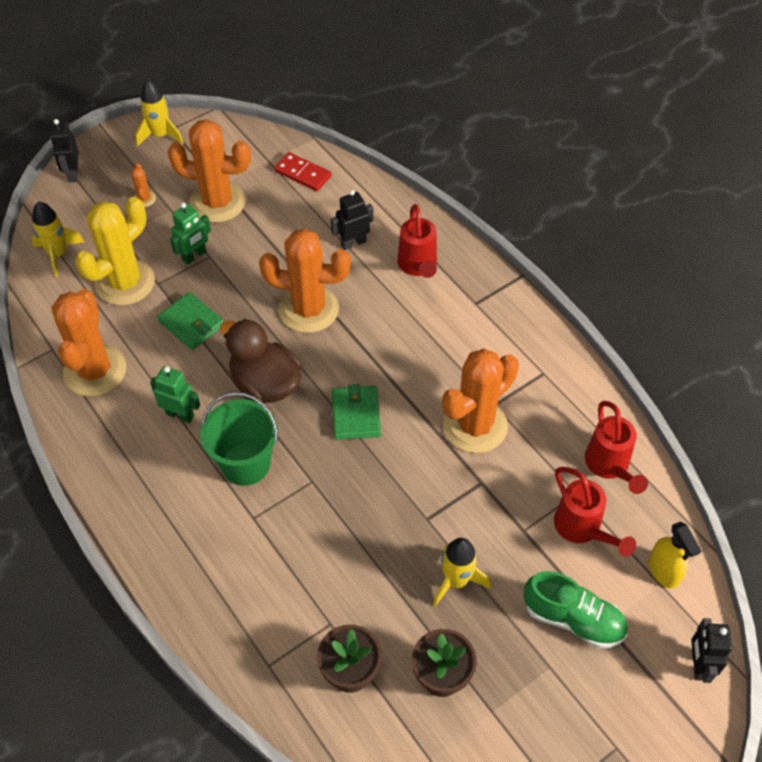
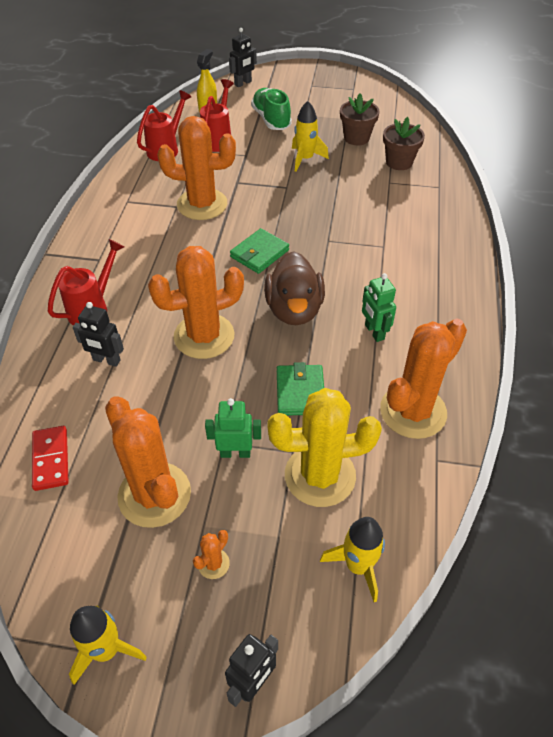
camera: 135 degrees left, 5 degrees down
(245, 464) = (359, 274): green bucket -> none
(308, 309) = (204, 336): orange cactus -> orange cactus turned 75 degrees counterclockwise

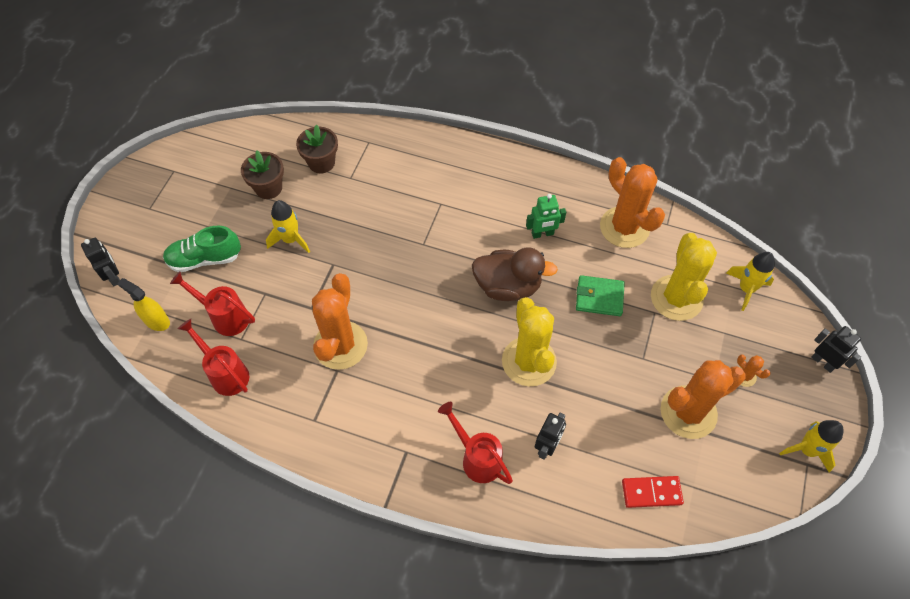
camera: 80 degrees left, 10 degrees up
(204, 336) = (529, 361): orange cactus -> yellow cactus
(235, 453) = (653, 351): green robot -> none
(259, 253) = (429, 303): green wallet -> none

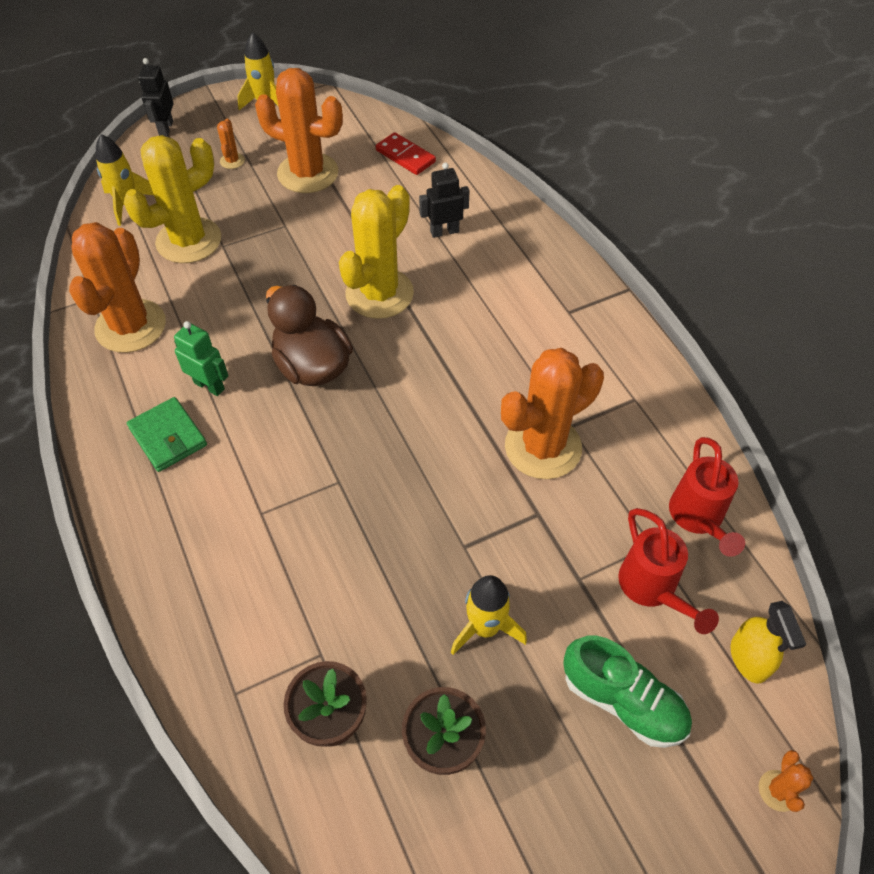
camera: 135 degrees left, 5 degrees down
(114, 276) = (778, 790): black robot -> orange cactus
(477, 457) = (511, 265): red watering can -> none
(599, 297) = (247, 291): green wallet -> green wallet (168, 437)

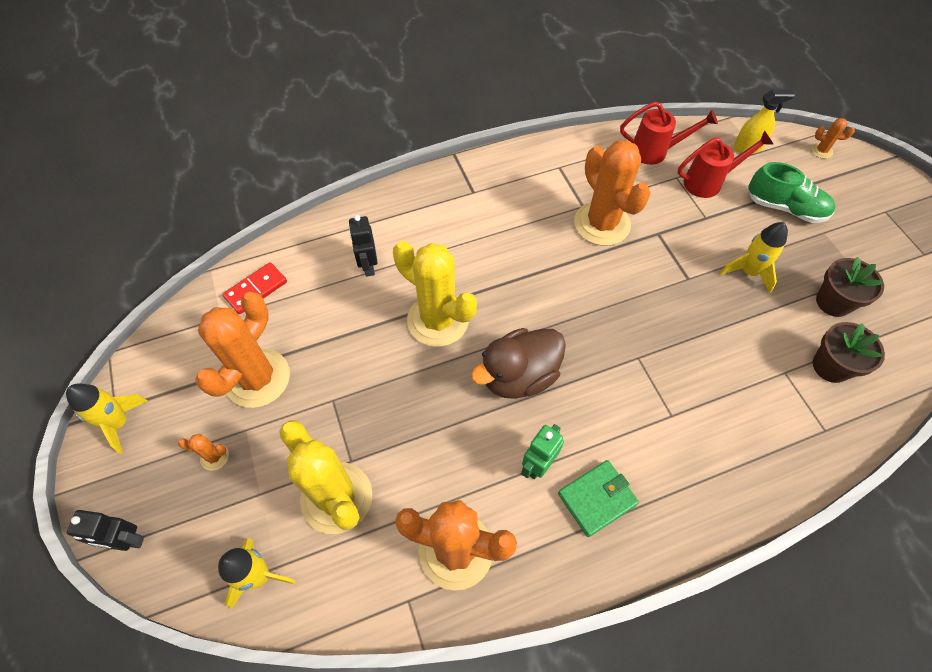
camera: 85 degrees left, 5 degrees up
(623, 701) = (785, 208): green shoe -> green shoe turned 75 degrees clockwise

